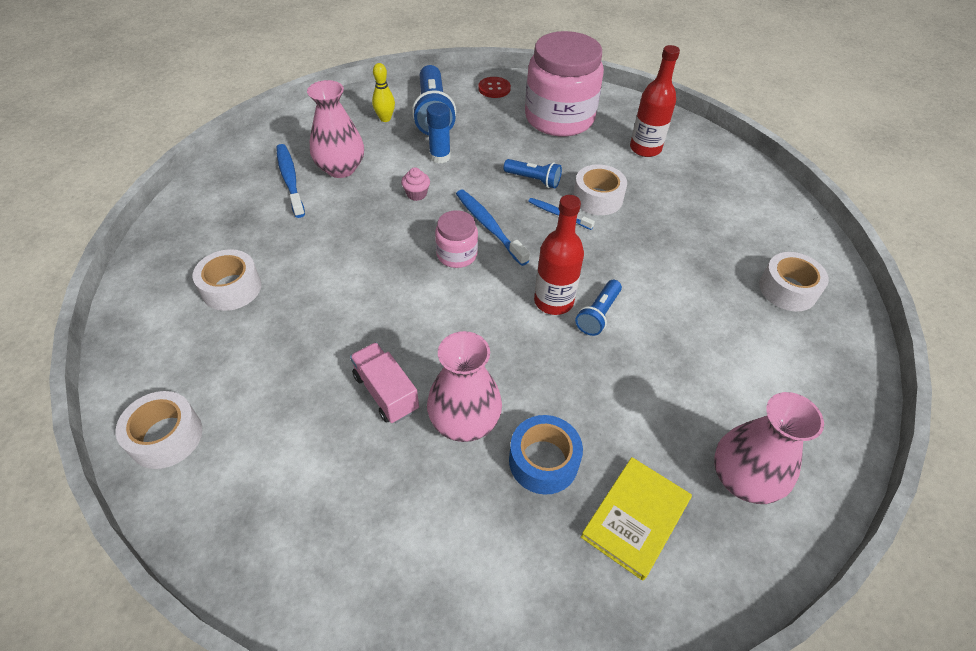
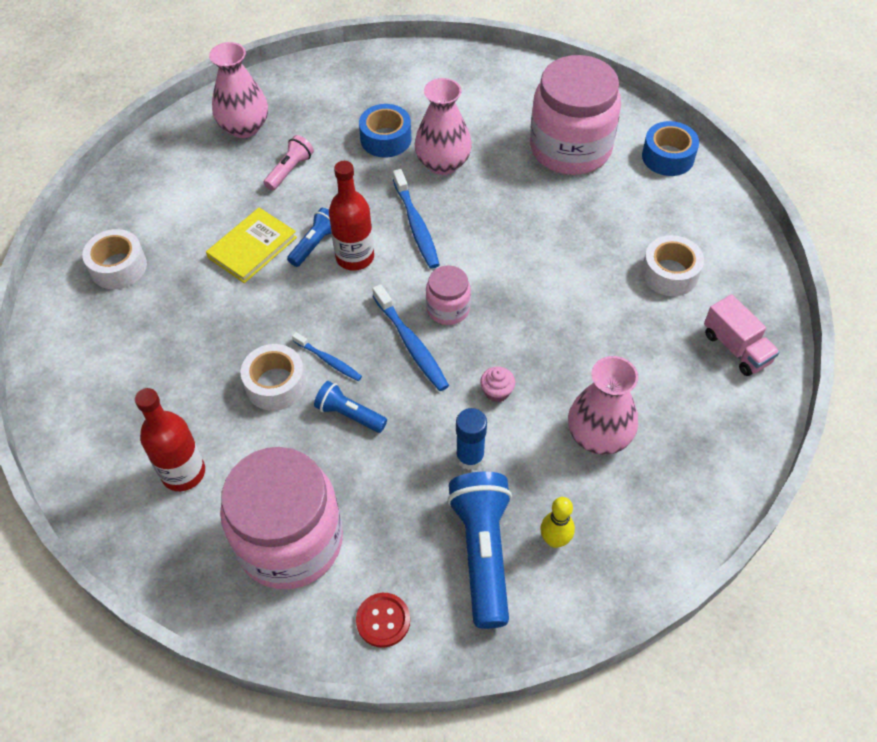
camera: 175 degrees left, 5 degrees up
(166, 437) = (668, 157): white tape -> blue tape
(290, 180) = (658, 416): blue toothbrush -> blue toothbrush (416, 225)
(293, 449) = (570, 148): none -> pink jar
(386, 392) = (506, 183): pink truck -> pink truck (736, 348)
(635, 518) = (329, 108): yellow book -> yellow book (252, 247)
(656, 407) = (290, 170): none -> pink flashlight

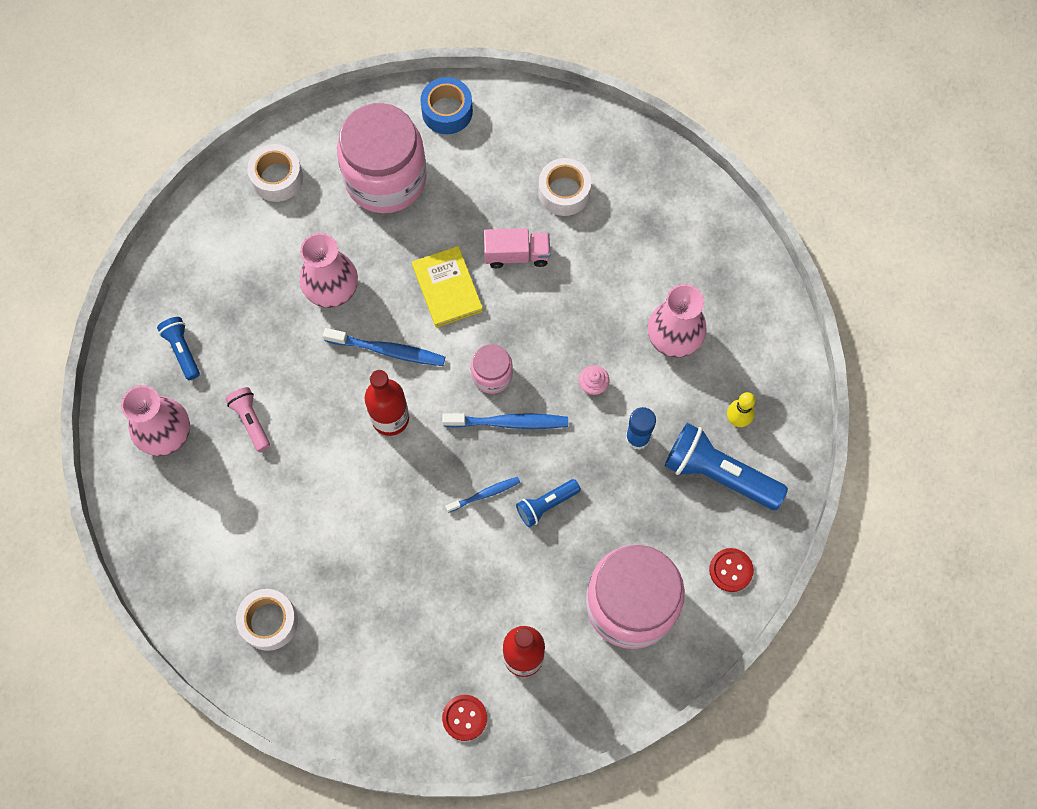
camera: 60 degrees left, 15 degrees up
(97, 454) = (464, 718): none -> red button
(252, 247) = (323, 497): yellow book -> yellow book (447, 288)
(275, 384) = (482, 547): white tape -> white tape (277, 178)
(315, 244) = (354, 443): blue flashlight -> blue flashlight (182, 350)
(386, 139) = (269, 319): blue tape -> none
(736, 348) = (659, 194): pink truck -> pink truck (517, 255)

